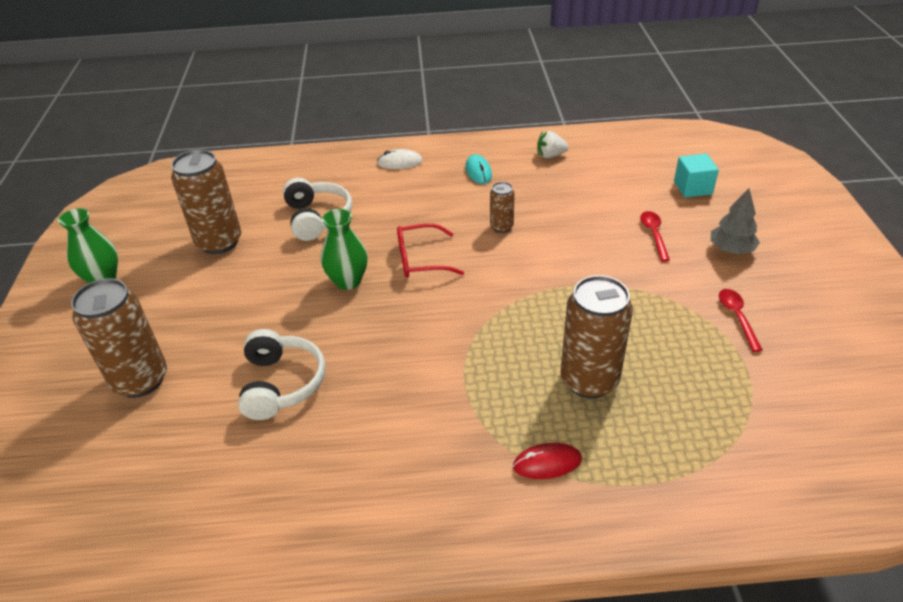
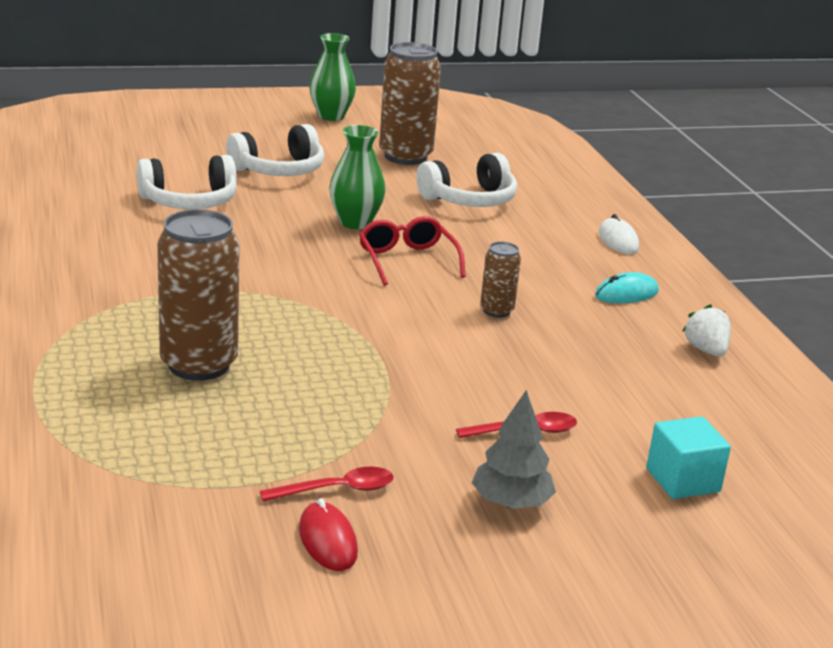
camera: 75 degrees right, 15 degrees down
(141, 380) = (193, 146): brown can -> none
(224, 320) = (279, 170): none -> white headphones
(547, 463) = (71, 335): red mouse -> red mouse (328, 541)

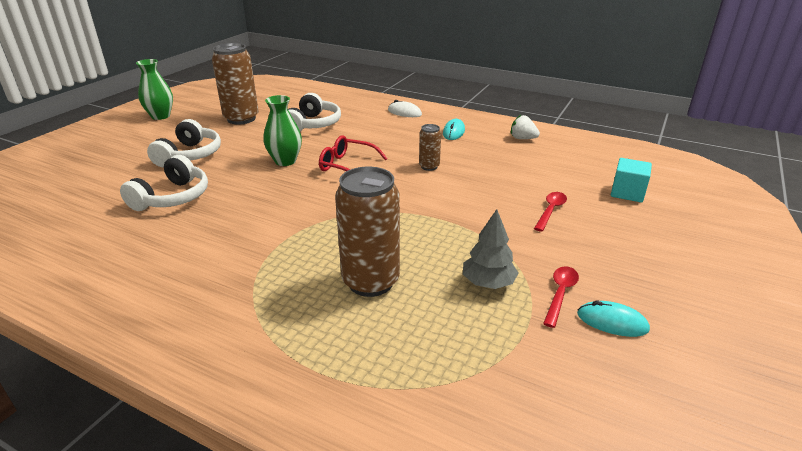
camera: 45 degrees left, 5 degrees up
(328, 541) = (612, 322): red mouse -> turquoise mouse
(511, 503) = (614, 245): grey tree -> grey tree (488, 283)

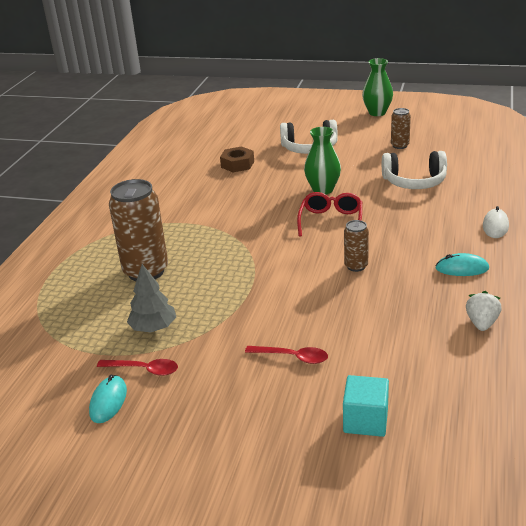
camera: 80 degrees right, 0 degrees up
(172, 197) = (237, 164): white headphones -> brown nut
(241, 119) = (400, 145): brown can -> brown can, size x0.50

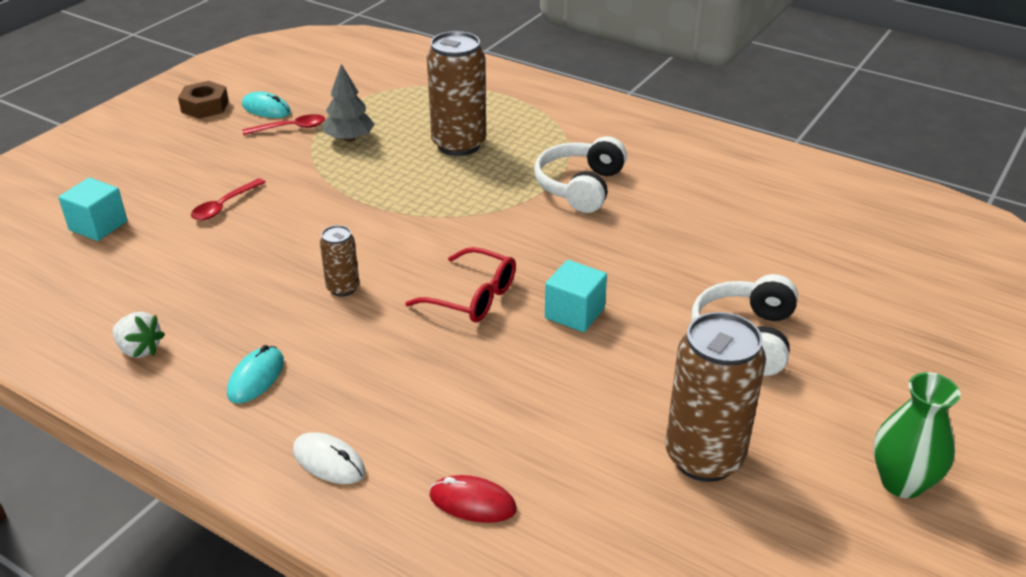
camera: 105 degrees right, 5 degrees up
(144, 369) = (291, 128): red spoon -> red spoon turned 135 degrees counterclockwise
(237, 164) = (715, 250): brown nut -> brown nut (205, 106)
(323, 189) = (574, 313): green vase -> turquoise cube
(400, 145) = (704, 457): brown can -> brown can, size x2.00
(414, 182) = (539, 423): white headphones -> white headphones (580, 187)
(479, 185) = (472, 502): none -> red mouse

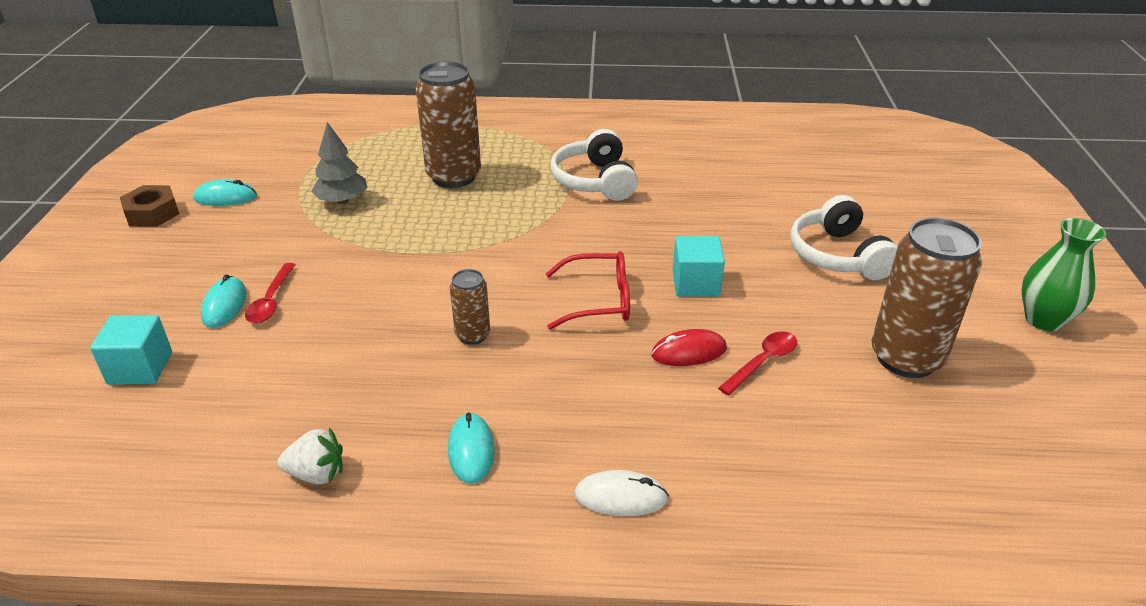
camera: 30 degrees left, 0 degrees up
(190, 198) = (224, 305): none -> turquoise mouse
(291, 128) = (270, 208): red spoon -> red spoon (762, 362)
(472, 502) = (779, 474): red mouse -> red mouse (689, 352)

